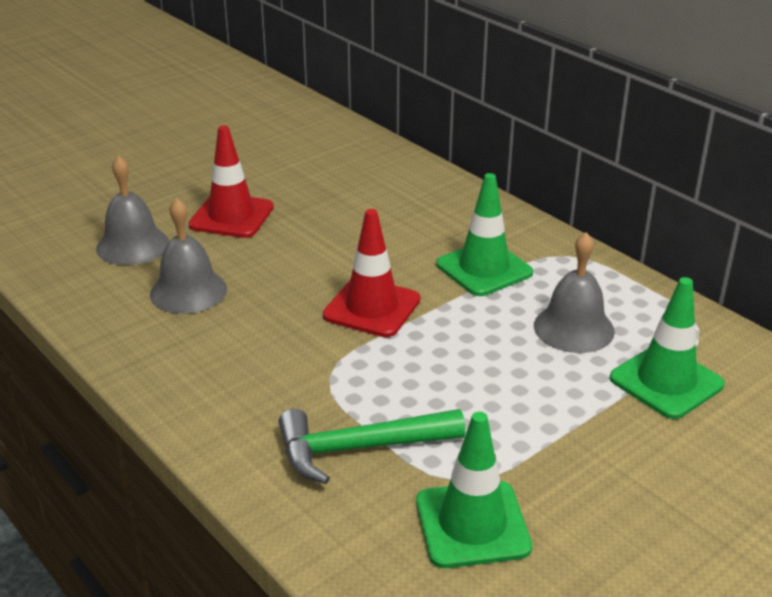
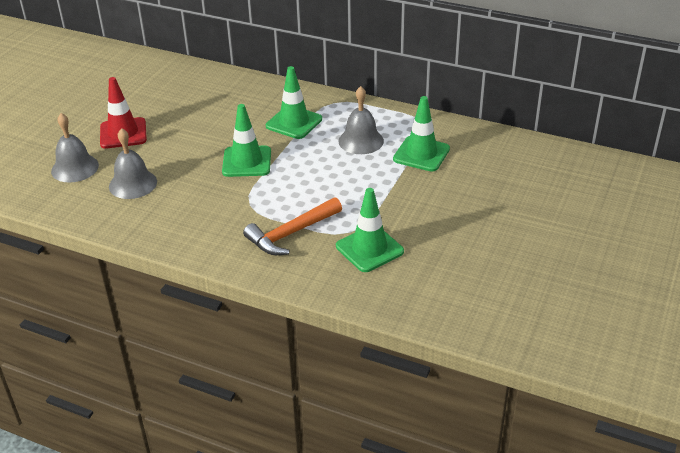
camera: 25 degrees left, 5 degrees up
(359, 448) = (291, 233): green hammer -> orange hammer
(372, 308) = (247, 162): red traffic cone -> green traffic cone

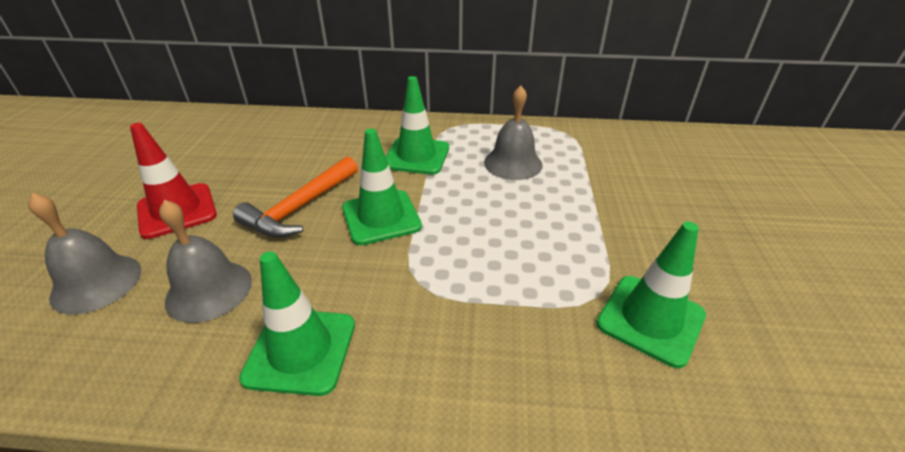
camera: 20 degrees left, 0 degrees up
(291, 233) = (514, 321): orange hammer -> orange hammer (300, 207)
(421, 154) = (595, 166): green traffic cone -> green traffic cone (301, 350)

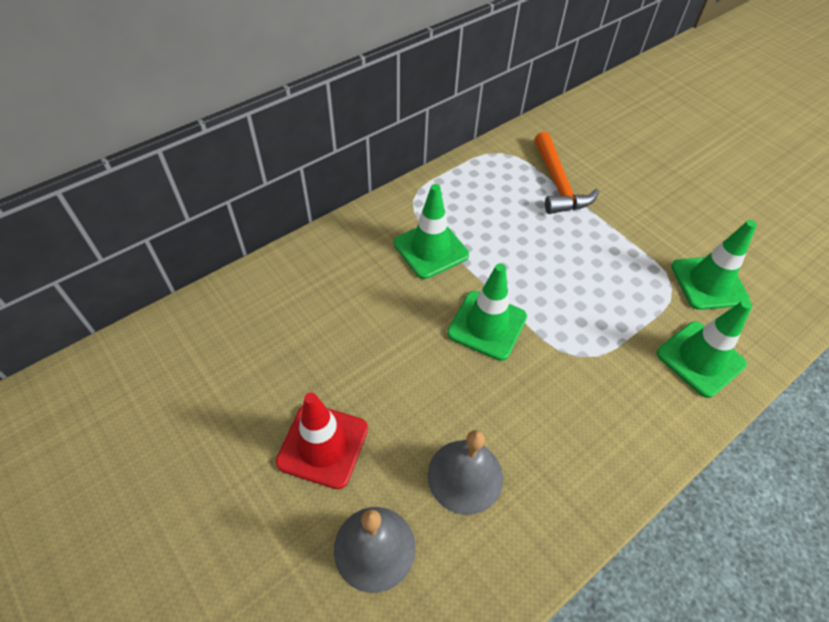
camera: 45 degrees left, 15 degrees up
(300, 207) = (418, 362): orange hammer -> orange hammer (557, 183)
(301, 350) = (582, 457): green traffic cone -> green traffic cone (700, 359)
(513, 163) = (506, 210): grey bell -> none

